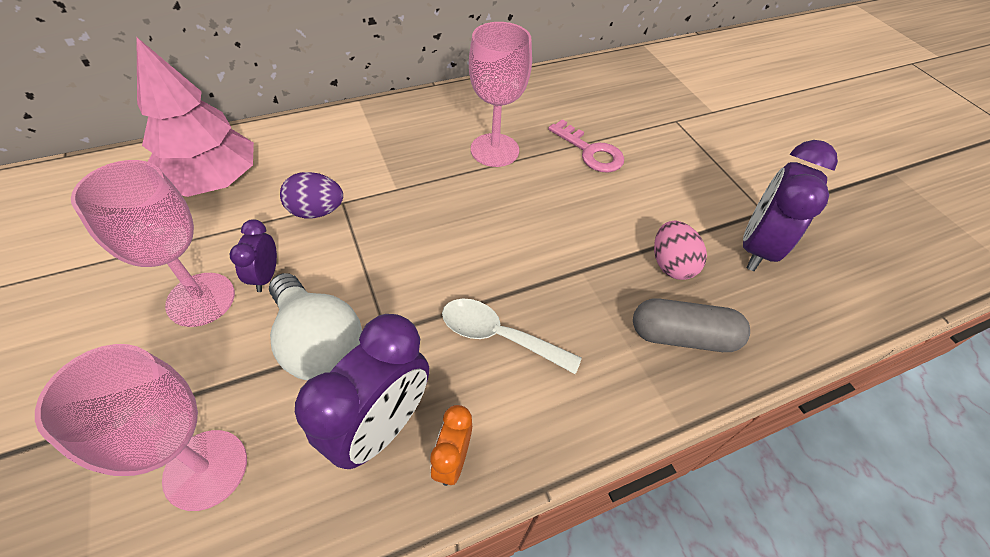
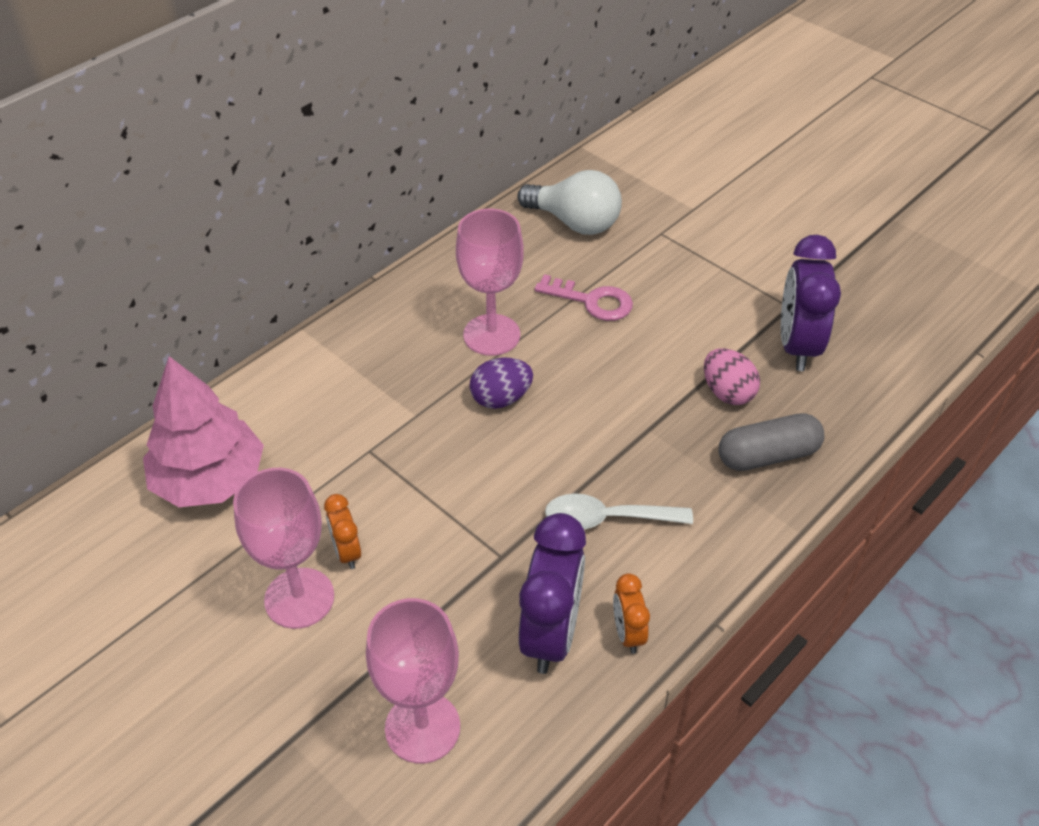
camera: 20 degrees left, 5 degrees down
(266, 276) = (347, 552): purple clock -> orange clock
(316, 211) = (349, 470): purple egg -> purple egg (501, 398)
(318, 343) = (445, 590): white light bulb -> white light bulb (574, 222)

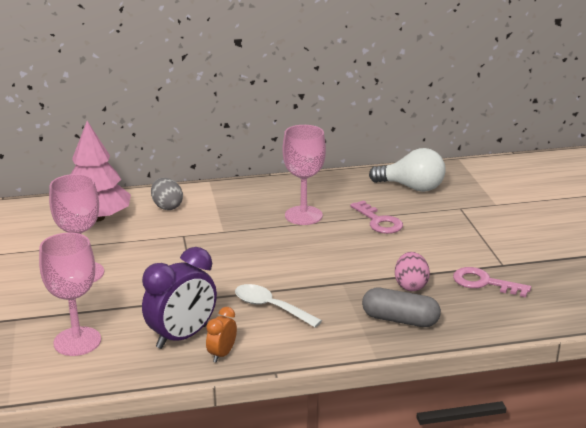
camera: 35 degrees right, 20 degrees down
(291, 407) = (167, 206): none -> grey egg
(347, 552) = (125, 266): orange clock -> none
(501, 398) = (275, 241): purple egg -> none
(574, 222) = (411, 187): white light bulb -> white light bulb turned 45 degrees counterclockwise
(797, 346) = (484, 283): purple clock -> pink key

